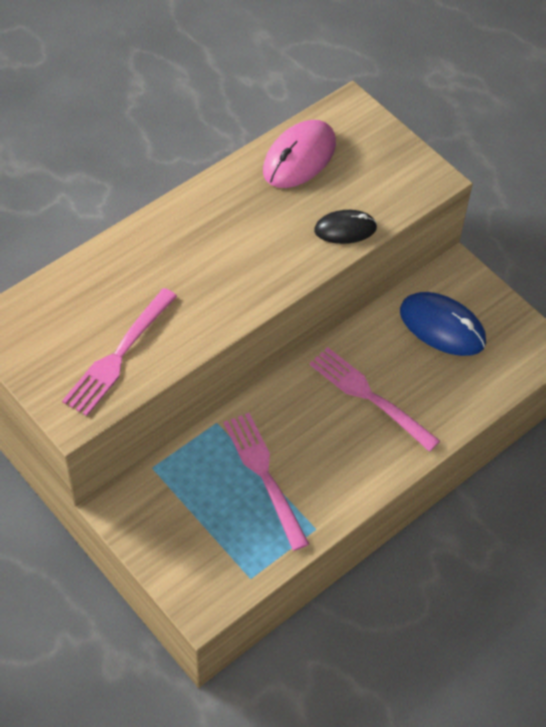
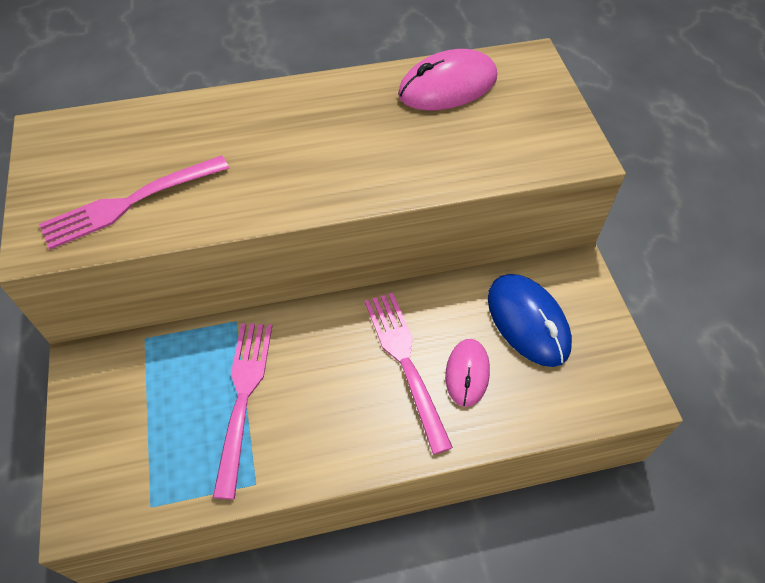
camera: 30 degrees right, 0 degrees up
(345, 229) = (450, 168): black mouse -> none
(419, 385) = (467, 373): none -> pink mouse

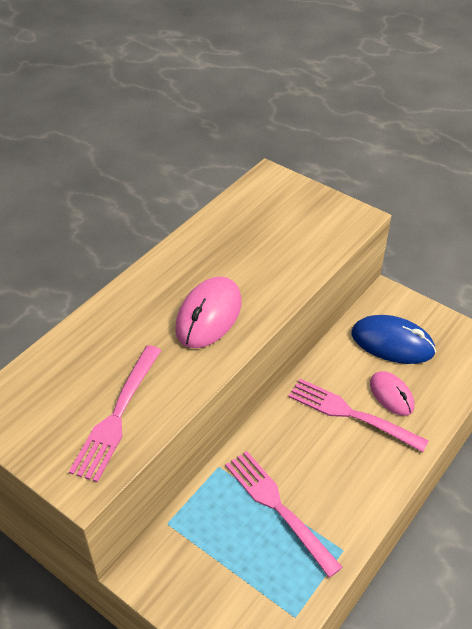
camera: 40 degrees left, 10 degrees down
(447, 86) = (239, 219): pink mouse -> pink mouse (209, 315)

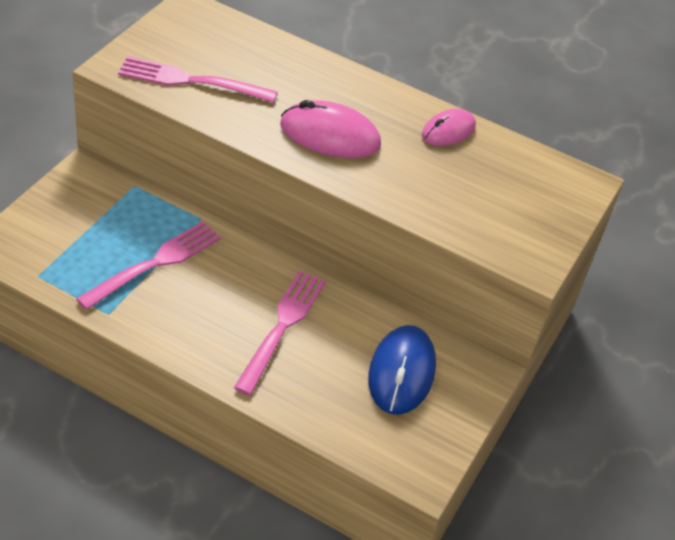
camera: 75 degrees right, 0 degrees up
(391, 395) = (316, 366): pink mouse -> pink mouse (448, 131)

